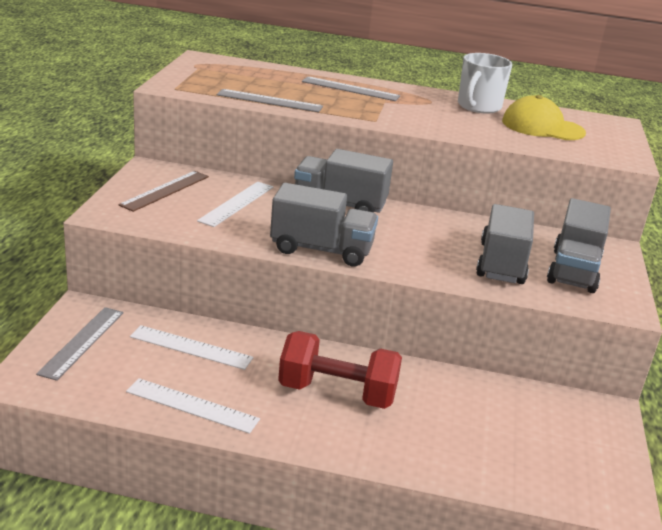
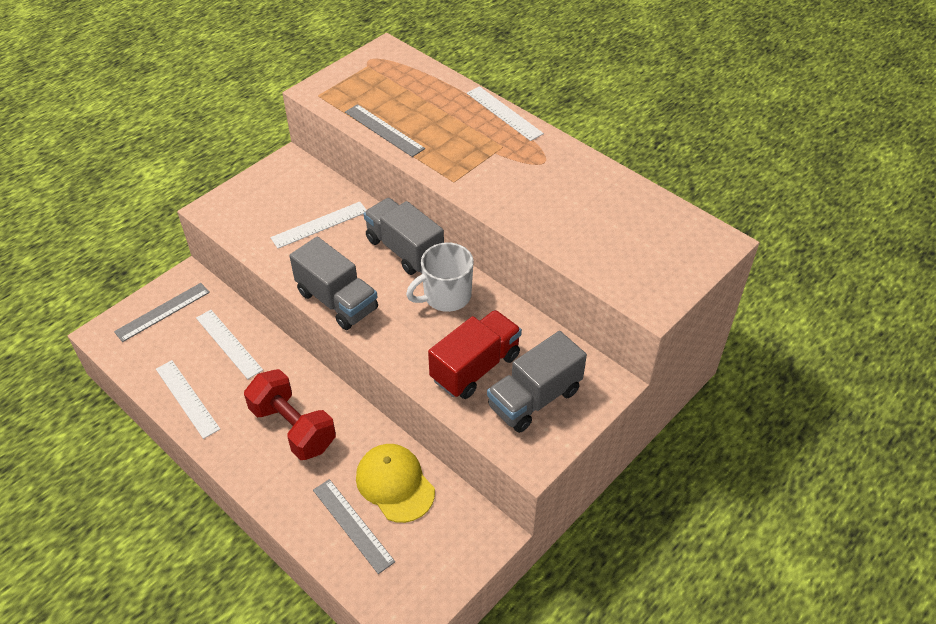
camera: 35 degrees right, 20 degrees up
(165, 190) = (277, 193): brown ruler -> none
(350, 89) = (480, 125): grey ruler -> grey ruler (353, 525)
(359, 81) = (504, 113): none -> white ruler
(478, 107) = (585, 181): white mug -> white mug (446, 296)
(501, 263) = (475, 367): grey truck -> red truck
(542, 127) = (619, 230): yellow cap -> yellow cap (395, 484)

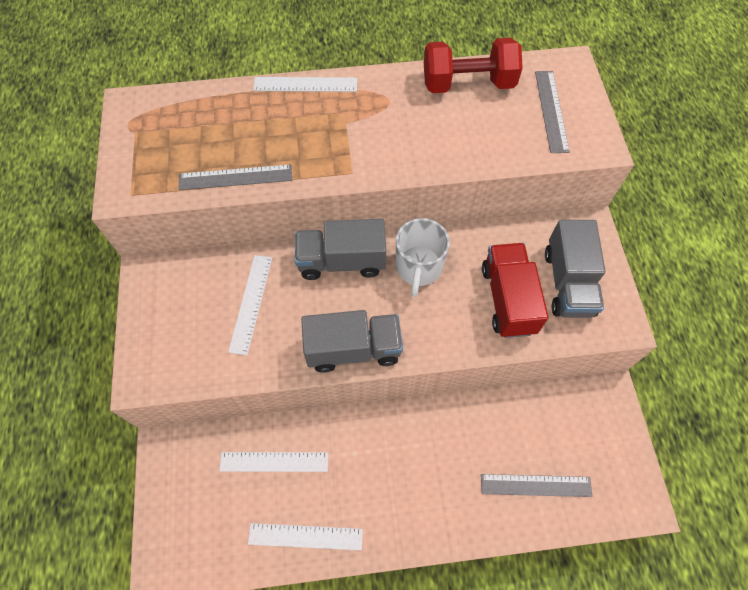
camera: 50 degrees left, 15 degrees up
(163, 312) = (184, 496): grey ruler -> grey ruler (551, 111)
(293, 427) = (408, 468): red dumbbell -> red dumbbell (468, 84)
(395, 484) = (520, 428): yellow cap -> none

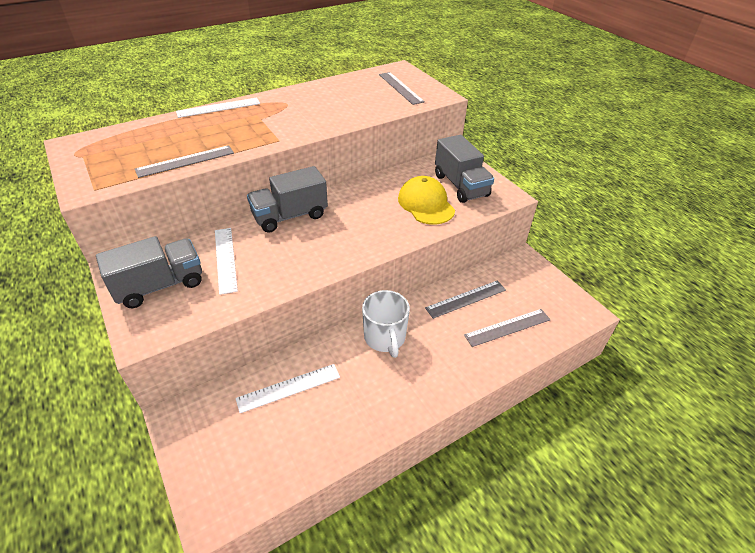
camera: 25 degrees left, 20 degrees down
(305, 536) = (344, 431): white ruler -> none
(353, 349) = (327, 262): grey truck -> grey truck (160, 285)
(418, 268) = (351, 205): white mug -> white mug (385, 338)
(468, 84) = (338, 87): red dumbbell -> none
(508, 299) = (426, 204): red truck -> yellow cap
(508, 426) = (466, 299): none -> grey ruler

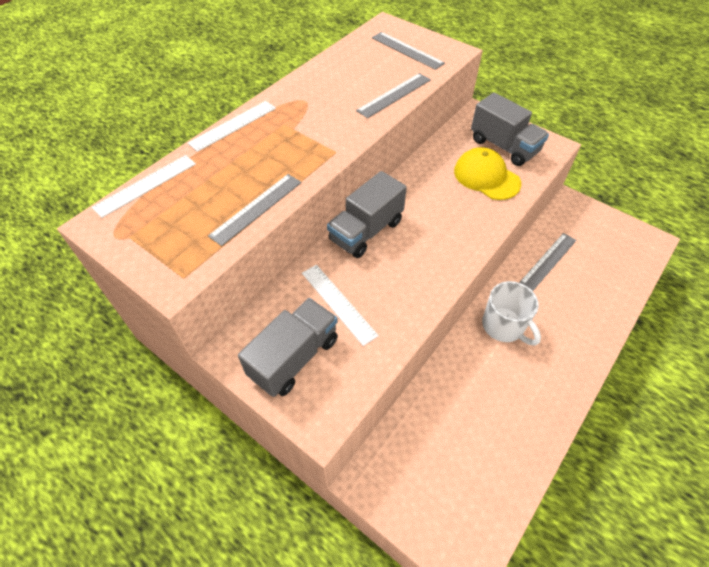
camera: 20 degrees left, 10 degrees up
(288, 387) = (451, 409): white ruler -> white ruler (145, 185)
(507, 327) = (599, 278): grey ruler -> grey ruler (394, 95)

